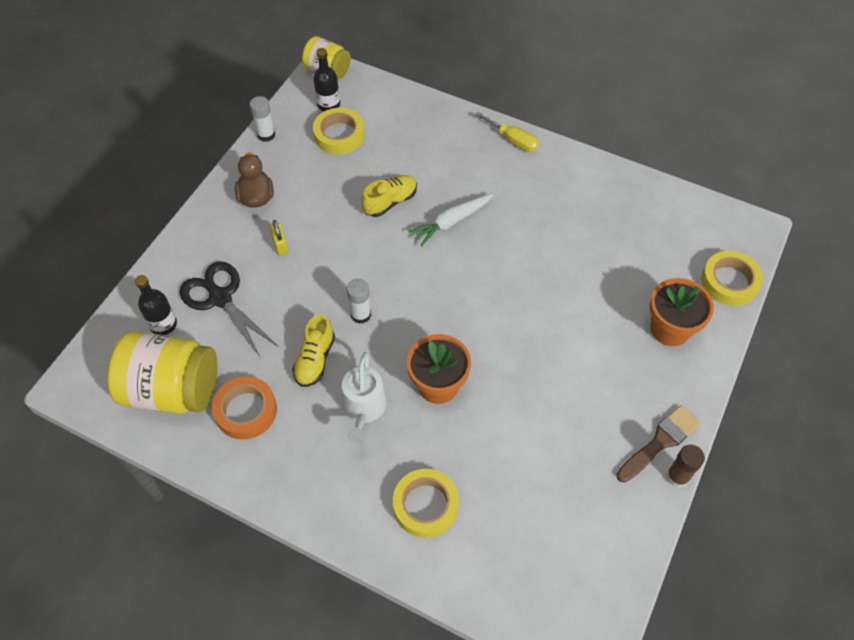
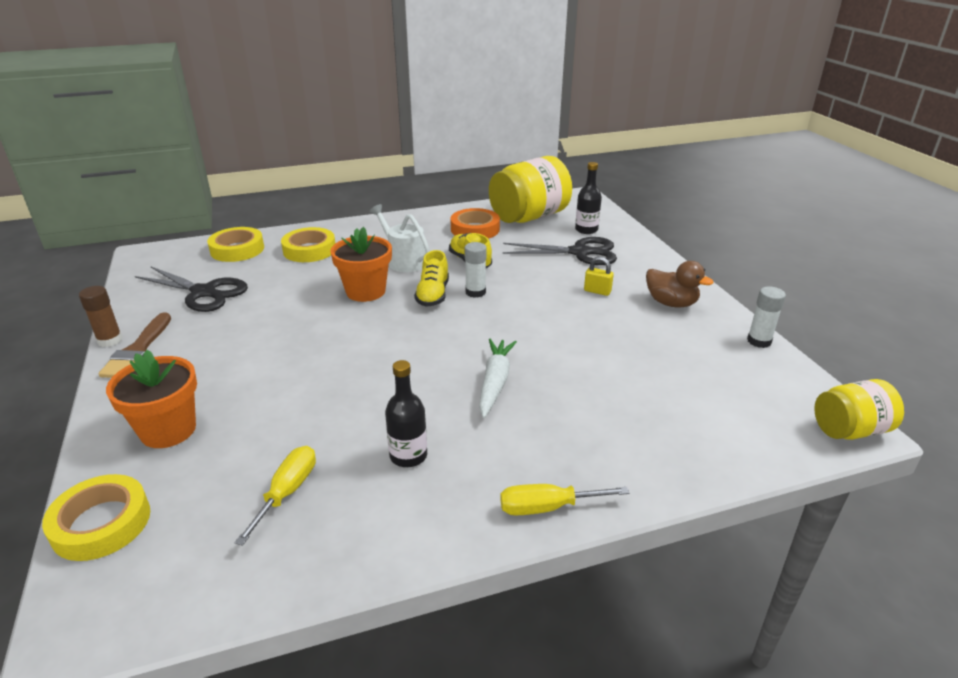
camera: 135 degrees right, 25 degrees down
(328, 104) = (775, 399): black bottle -> black bottle (408, 456)
(339, 135) = (711, 381): yellow tape -> yellow tape (237, 249)
(390, 202) = (572, 363): yellow shoe -> yellow shoe (433, 295)
(569, 498) = (204, 293): none -> black scissors
(626, 234) = (287, 492): none -> yellow screwdriver

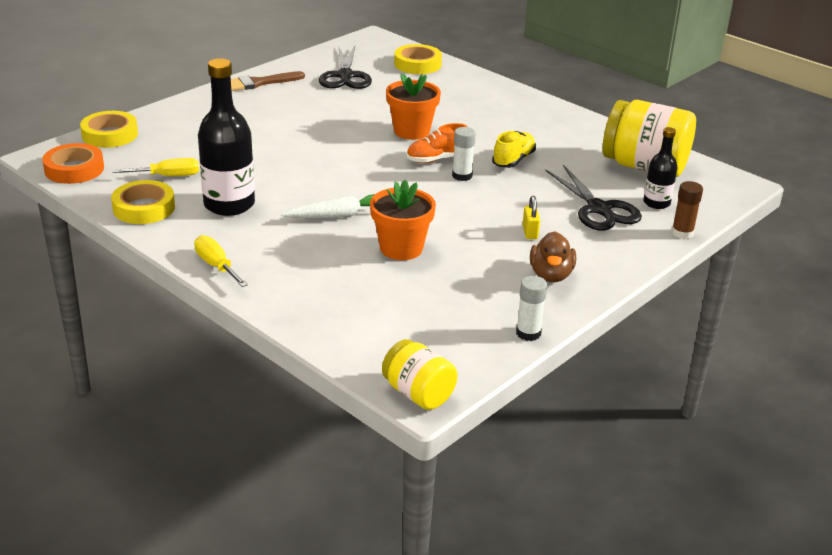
camera: 60 degrees right, 0 degrees up
(110, 340) = (261, 71): brown glue stick -> brown glue stick (682, 233)
(168, 430) = (192, 122): orange flower pot -> orange flower pot (401, 248)
(309, 250) = (450, 90): yellow tape -> yellow tape (144, 208)
(404, 260) = (479, 132): white watering can -> none
(408, 456) = (229, 204): black bottle -> black bottle, size x1.81
(433, 295) = (437, 159): yellow shoe -> orange shoe
(475, 229) = (580, 147): orange tape -> orange tape (74, 169)

